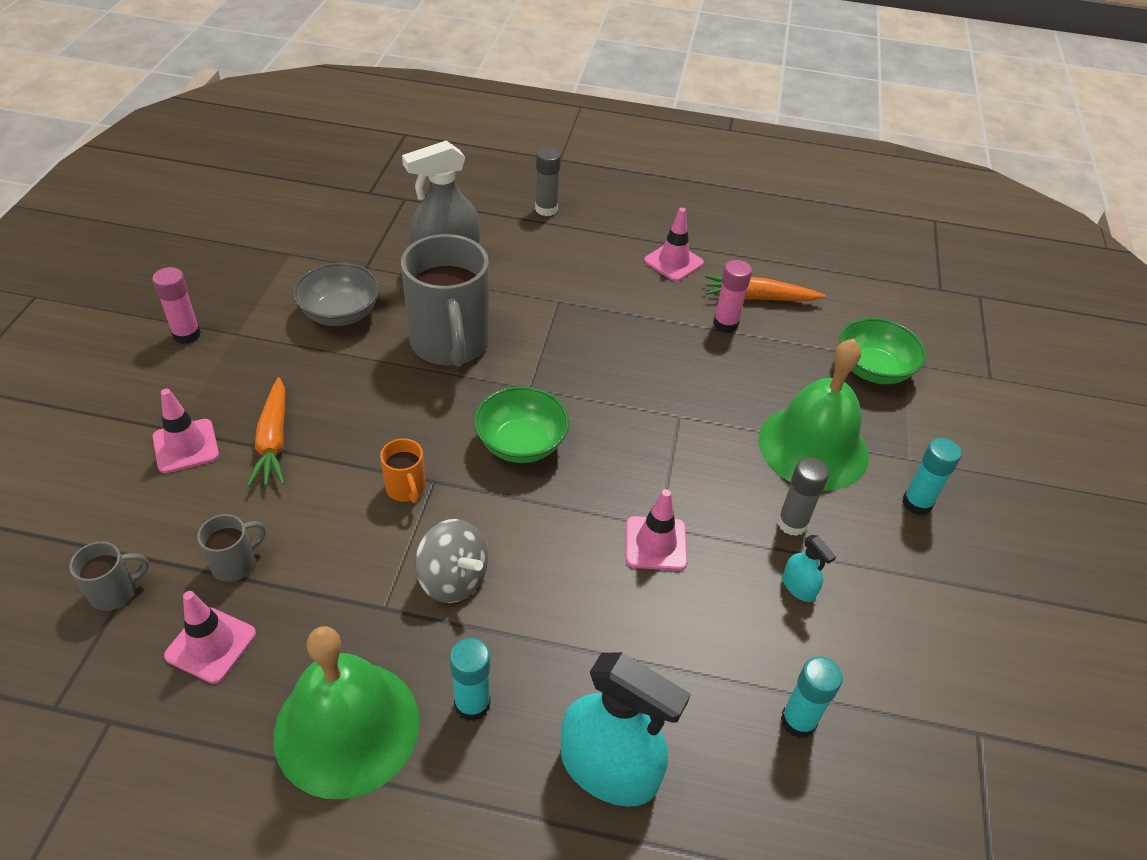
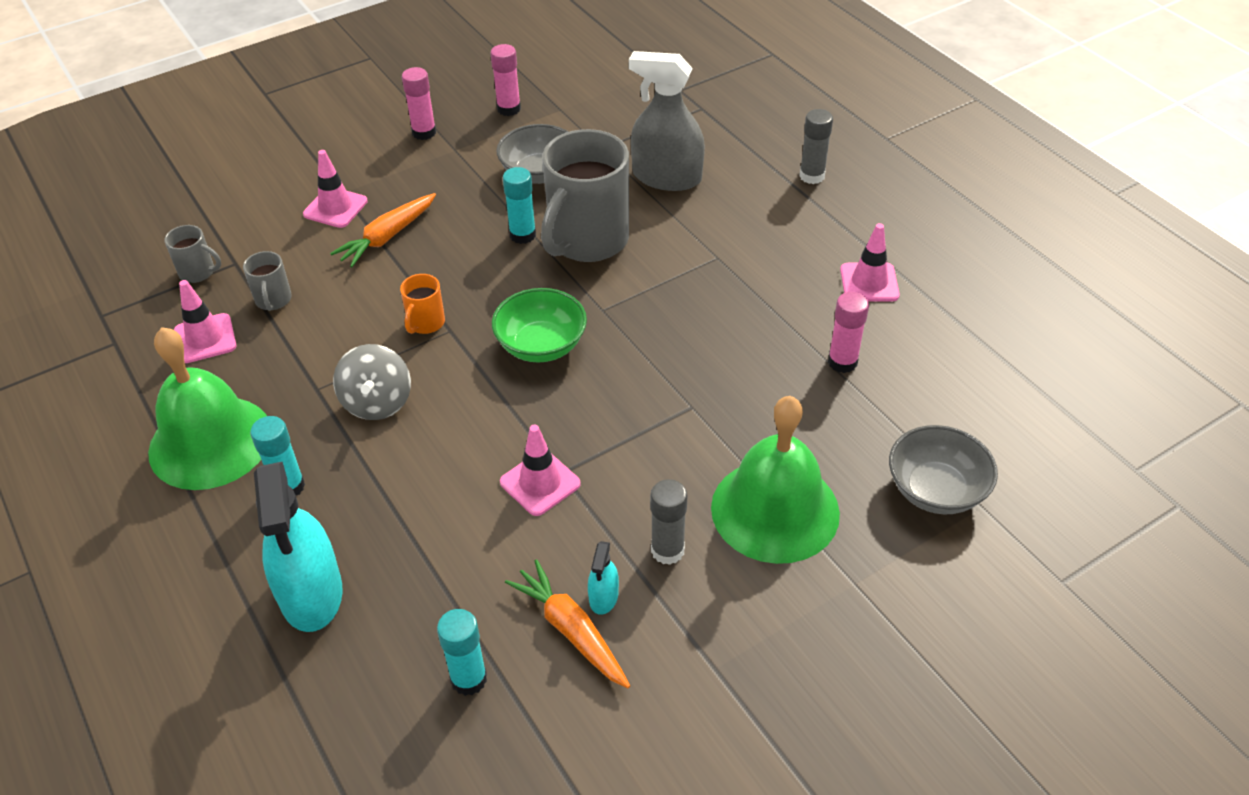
camera: 50 degrees right, 0 degrees up
(235, 563) = (273, 300): grey mug -> grey mug turned 75 degrees clockwise
(242, 275) = (509, 109): none -> pink glue stick
(759, 298) = (910, 360): orange carrot -> orange carrot (571, 630)
(873, 369) = (935, 490): green bowl -> grey bowl
(917, 503) = (804, 621): turquoise glue stick -> turquoise glue stick (522, 235)

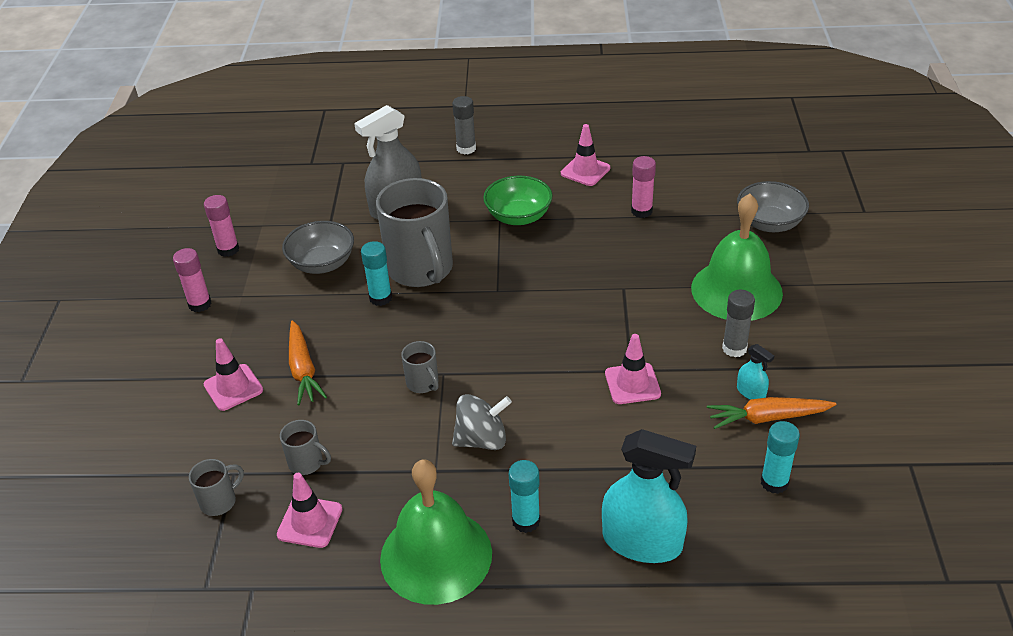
camera: 55 degrees left, 5 degrees down
(377, 402) = (482, 440): grey spinning top -> grey spinning top turned 45 degrees counterclockwise
(425, 323) = (423, 383): orange mug -> grey mug
(541, 345) = (504, 333): green bowl -> green bowl (518, 216)

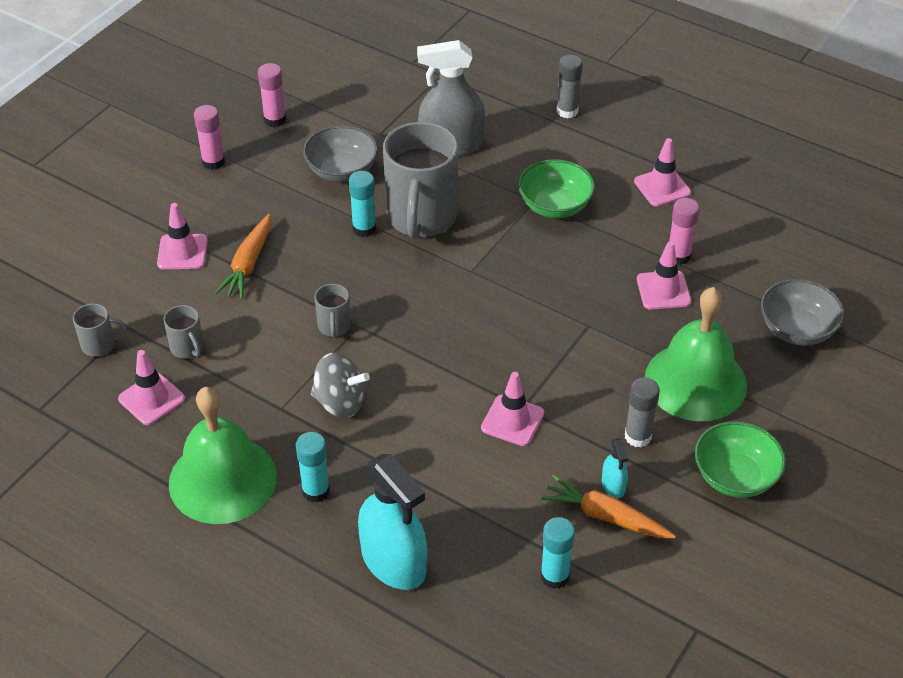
camera: 30 degrees right, 5 degrees up
(653, 239) = (663, 290): none -> pink traffic cone
(827, 342) = (735, 477): none -> green bowl

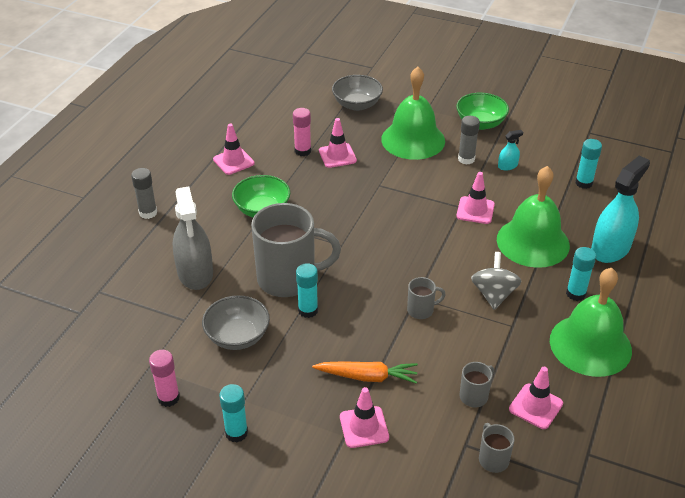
camera: 100 degrees left, 5 degrees down
(213, 162) = (236, 433): pink glue stick -> turquoise glue stick
(430, 470) = (533, 242): none -> green bell
(605, 516) = (532, 167): orange carrot -> none

